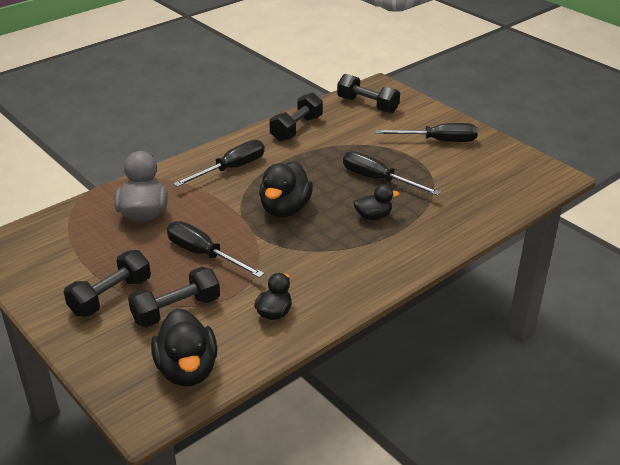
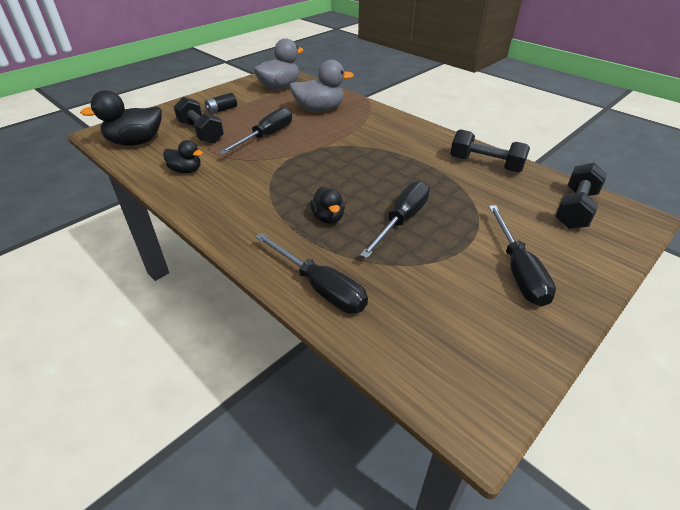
camera: 85 degrees right, 5 degrees up
(52, 245) = (279, 87): none -> grey duck
(111, 296) = (222, 110): black dumbbell -> black battery
(231, 169) = (394, 137): black screwdriver -> black screwdriver (320, 287)
(285, 209) = (334, 166): black duck -> none

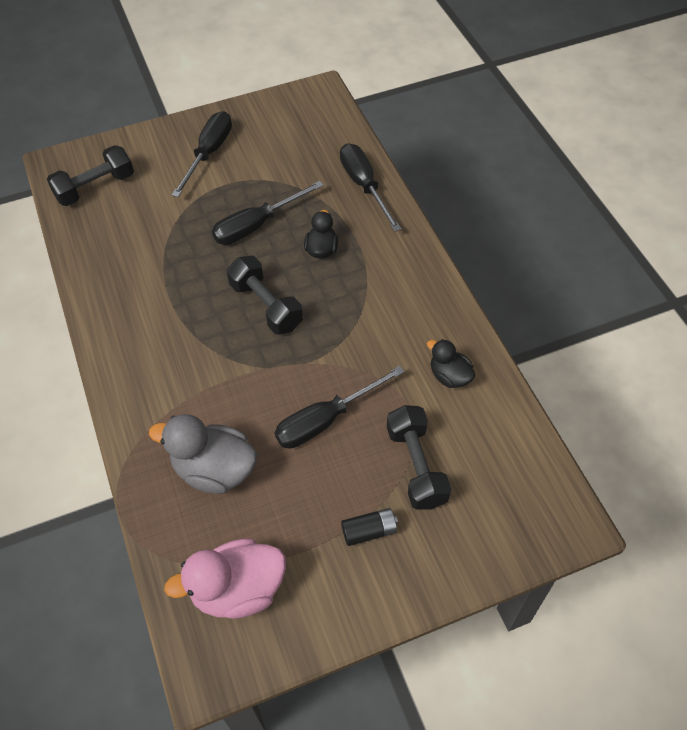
camera: 155 degrees left, 15 degrees up
(136, 142) = (514, 473): black duck -> none
(279, 87) = (238, 590): grey duck -> pink duck
(485, 164) = (107, 268): black dumbbell -> black dumbbell (266, 306)

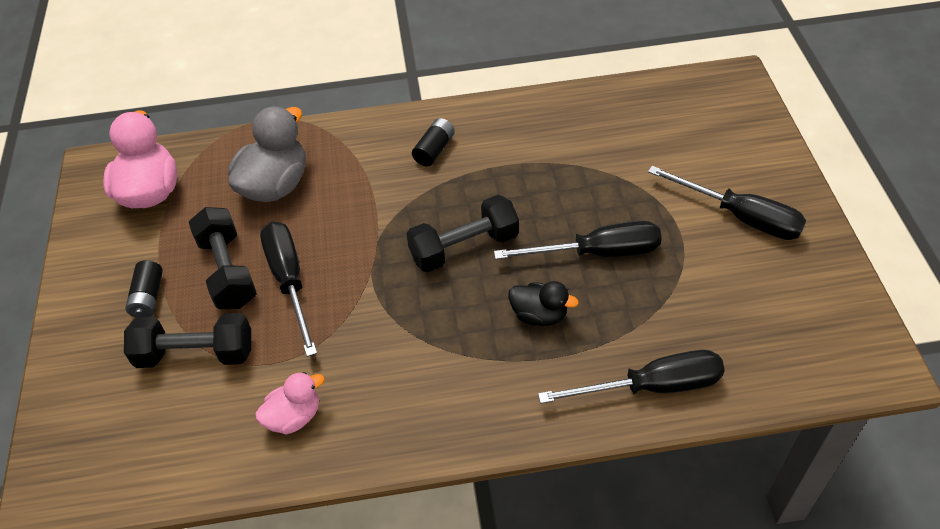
camera: 105 degrees right, 5 degrees down
(95, 187) = (689, 110): black dumbbell -> black dumbbell (228, 271)
(154, 350) = (434, 150): none -> black battery
(257, 225) = (597, 253): black screwdriver -> black screwdriver turned 105 degrees clockwise
(449, 376) = (294, 417): black duck -> pink duck

